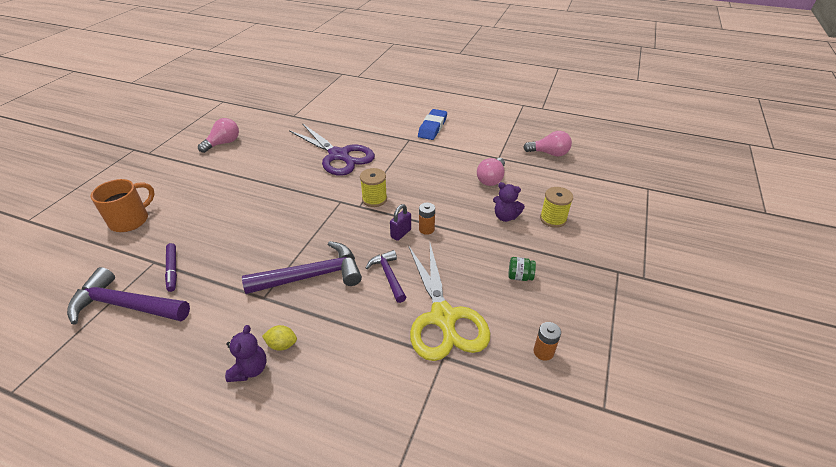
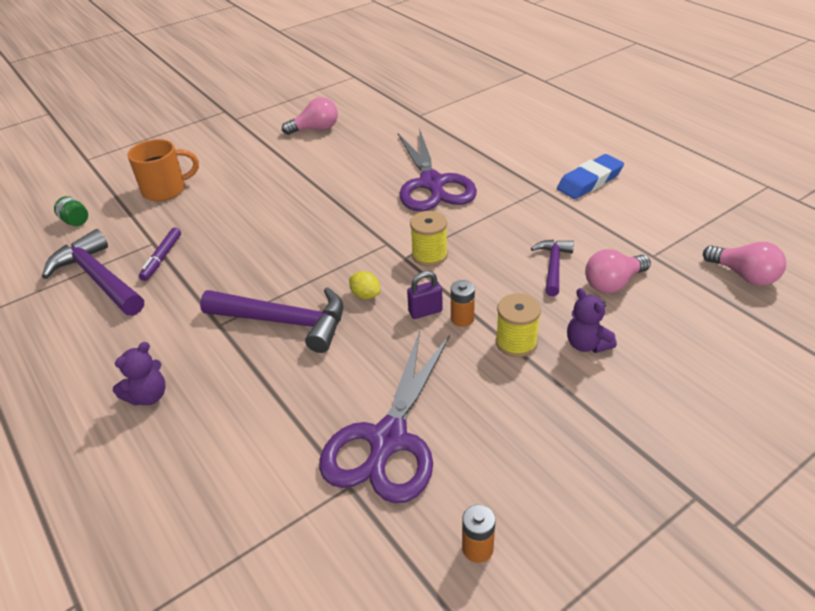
camera: 35 degrees right, 0 degrees up
(282, 345) = (196, 385): yellow lemon -> yellow lemon (365, 295)
(388, 276) = (367, 358): purple hammer -> purple hammer (553, 266)
(443, 318) = (387, 440): yellow scissors -> purple scissors
(519, 276) = (534, 435): green jar -> green jar (75, 221)
(553, 219) = (659, 376): yellow spool -> yellow spool (516, 342)

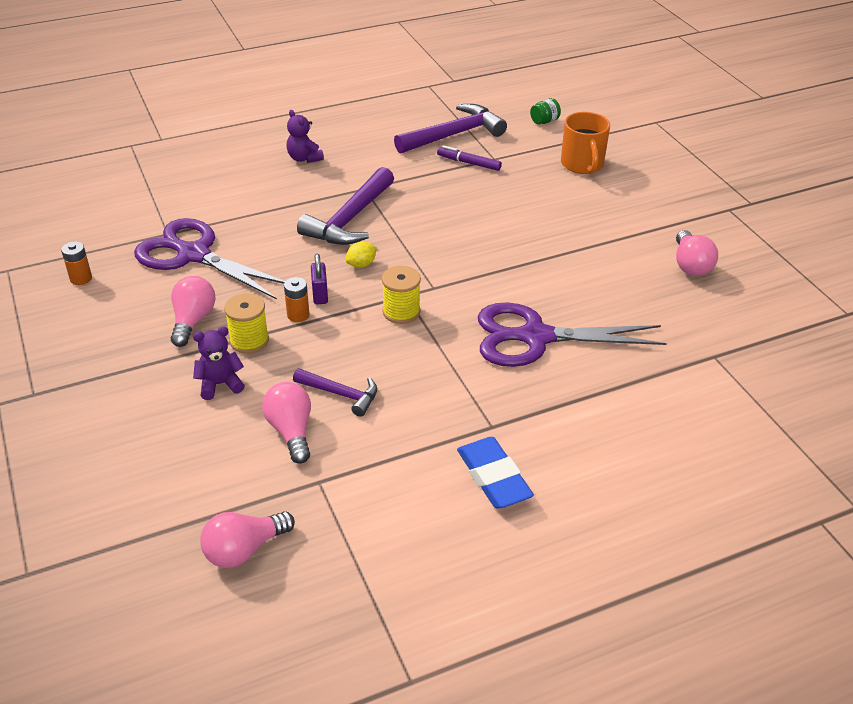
camera: 100 degrees right, 0 degrees up
(507, 397) = (193, 321): none -> pink light bulb

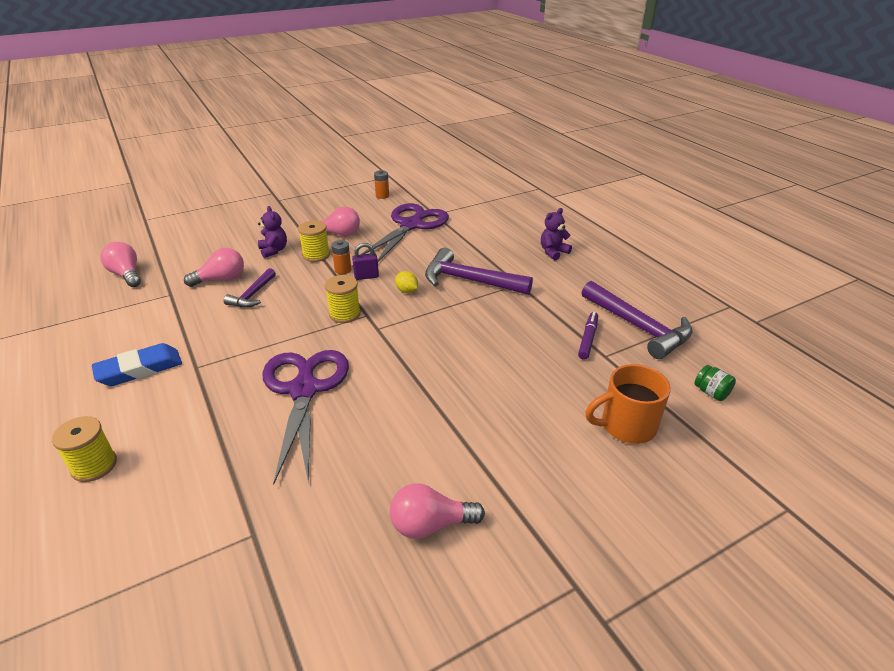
camera: 85 degrees right, 5 degrees down
(651, 479) = (94, 465): none -> yellow spool

